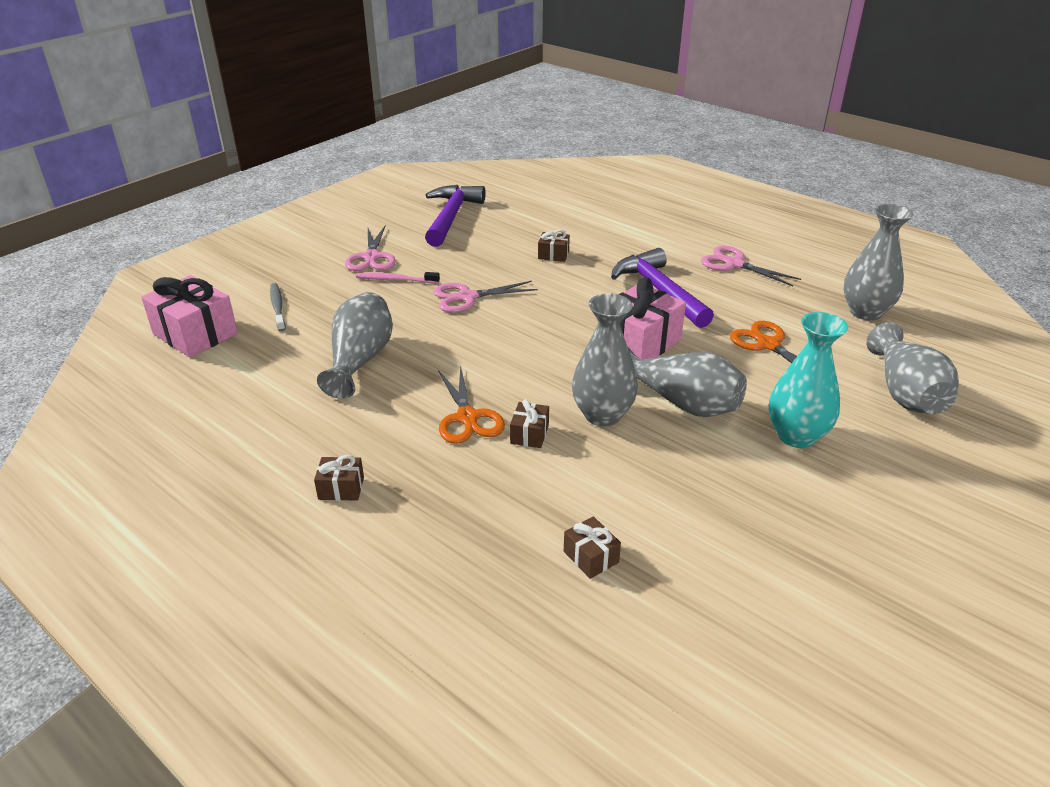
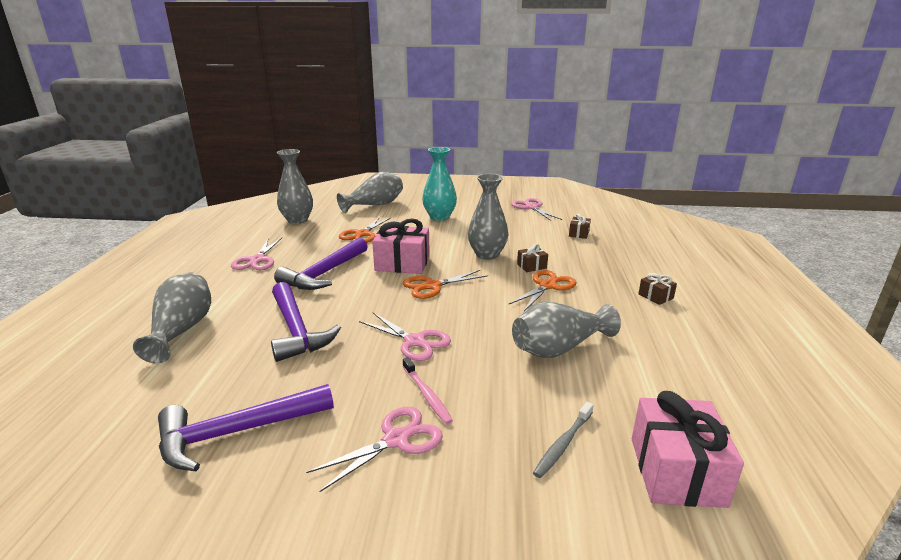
camera: 125 degrees left, 10 degrees down
(553, 255) = (296, 330): brown gift -> purple hammer
(559, 341) = (432, 286): none -> orange scissors
(682, 403) = (448, 241): grey vase -> grey vase (182, 330)
(778, 580) = (531, 207): none -> pink scissors

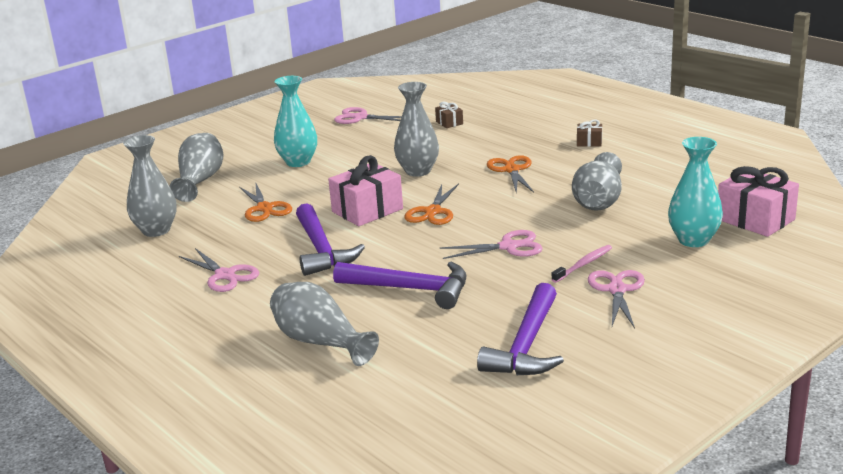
camera: 45 degrees left, 0 degrees up
(427, 395) = (583, 264): pink toothbrush -> pink toothbrush turned 60 degrees counterclockwise
(531, 266) = (470, 163): brown gift -> none
(563, 444) = (693, 240): grey toothbrush -> turquoise vase

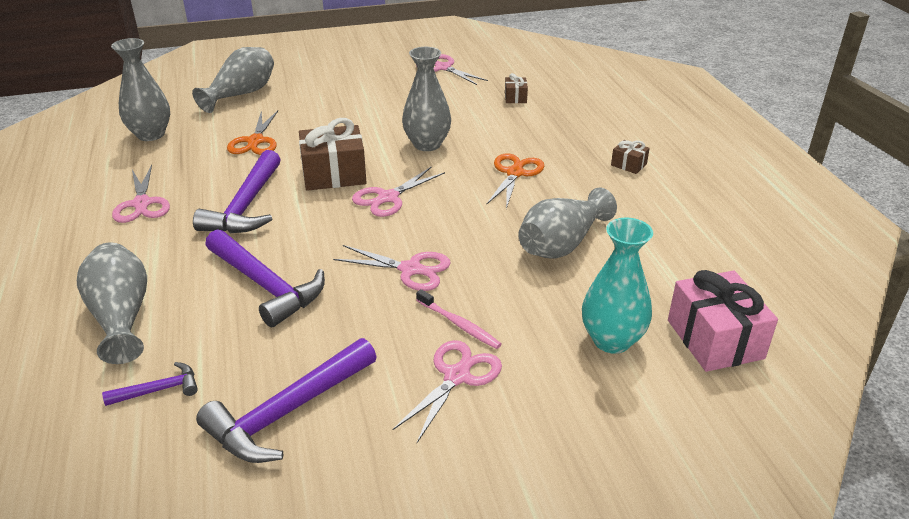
camera: 25 degrees right, 10 degrees up
(298, 162) = (338, 100): turquoise vase -> none
(367, 210) = (334, 174): pink gift -> brown gift
(414, 367) = (159, 390): none -> purple hammer
(433, 212) = (388, 198): orange scissors -> pink scissors
(583, 264) = (459, 324): pink toothbrush -> pink toothbrush turned 60 degrees clockwise

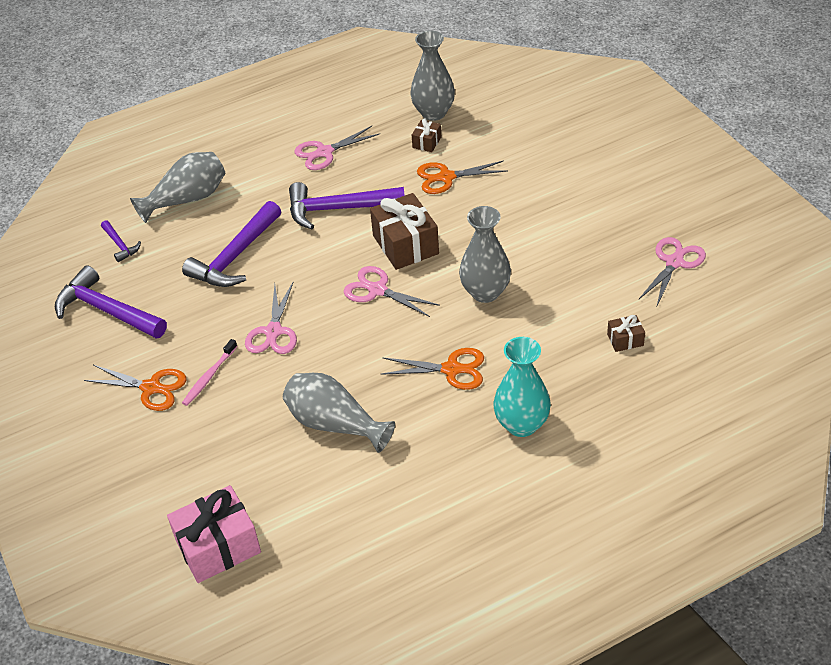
camera: 80 degrees right, 10 degrees up
(241, 94) = (534, 136): grey vase -> none
(457, 376) = (151, 388): pink scissors -> orange scissors
(611, 340) = (205, 475): turquoise vase -> turquoise vase (521, 424)
(628, 165) = (502, 460): brown gift -> brown gift (427, 142)

